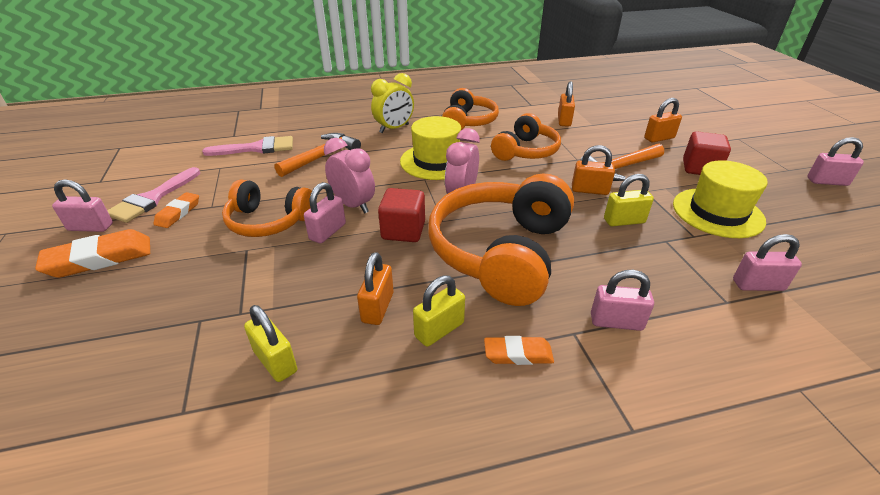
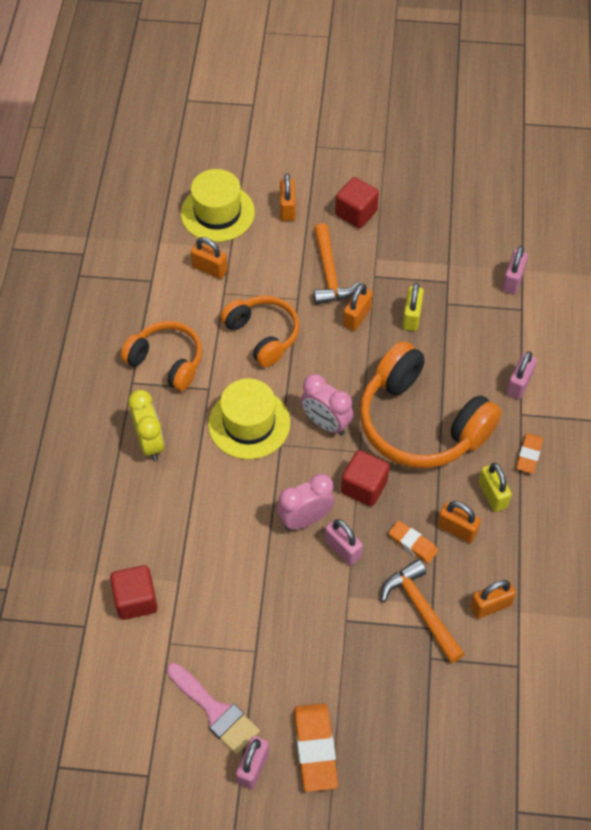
camera: 70 degrees left, 20 degrees up
(178, 213) = (257, 683): orange eraser -> orange eraser (412, 543)
(257, 148) = (136, 600): pink brush -> red cube
(269, 221) = (306, 598): orange headphones -> none
(275, 361) = (490, 606): yellow padlock -> orange padlock
(322, 157) = (189, 532): orange hammer -> orange hammer (421, 610)
(717, 212) = (425, 246): yellow hat -> yellow hat (217, 213)
(827, 181) = (413, 141): pink padlock -> none

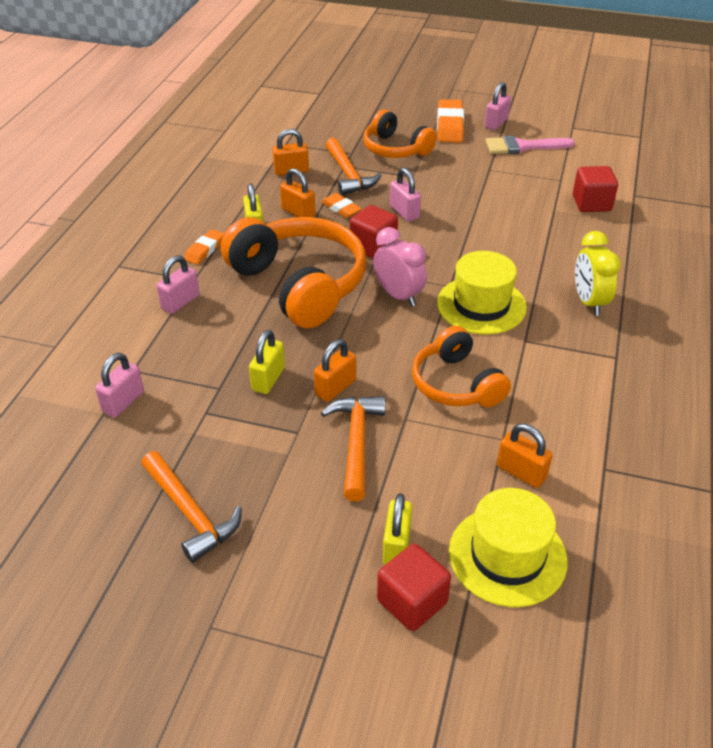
camera: 170 degrees left, 15 degrees down
(167, 361) = (576, 372): orange headphones -> orange headphones (395, 149)
(216, 711) = (522, 146): pink brush -> pink brush turned 60 degrees counterclockwise
(287, 208) = (396, 546): orange padlock -> yellow padlock
(305, 519) = (434, 233): pink clock -> none
(356, 213) = (294, 522): red cube -> red cube (412, 601)
(424, 209) = (190, 513): none -> orange hammer

